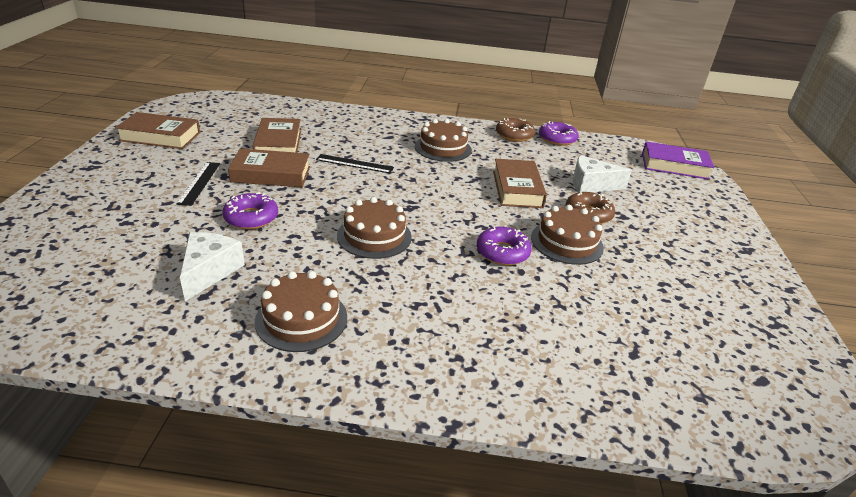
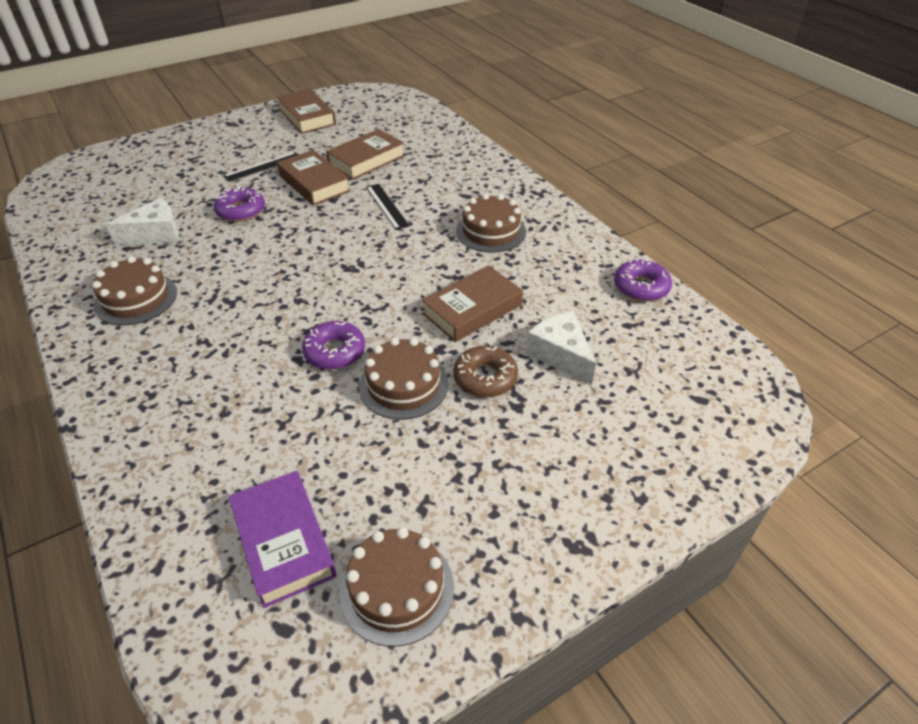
camera: 55 degrees right, 10 degrees up
(374, 236) = (280, 273): brown cake -> brown cake (397, 589)
(514, 135) = (597, 256): brown donut -> none
(674, 166) = (731, 405): purple book -> purple book (284, 542)

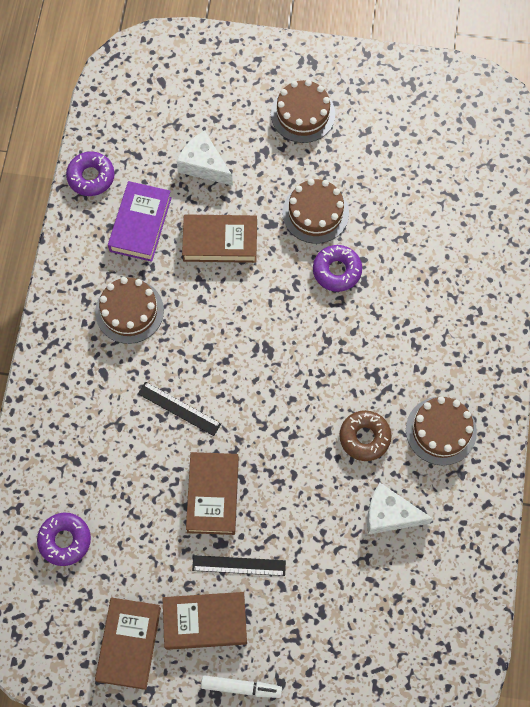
camera: 140 degrees left, 25 degrees up
(216, 131) = (240, 687): none -> white marker
(241, 211) = (302, 498): purple donut -> purple donut (65, 540)
(284, 542) = (447, 162): purple book -> purple book (140, 224)
(366, 160) = (138, 500): brown book -> brown book (205, 622)
(387, 206) = (179, 408): black ruler -> black ruler turned 75 degrees counterclockwise
(397, 589) = (410, 102): brown cake -> brown cake (303, 114)
(485, 378) = (264, 182): brown donut -> brown donut (364, 437)
(560, 355) = (203, 165): white cheese -> white cheese turned 120 degrees clockwise

